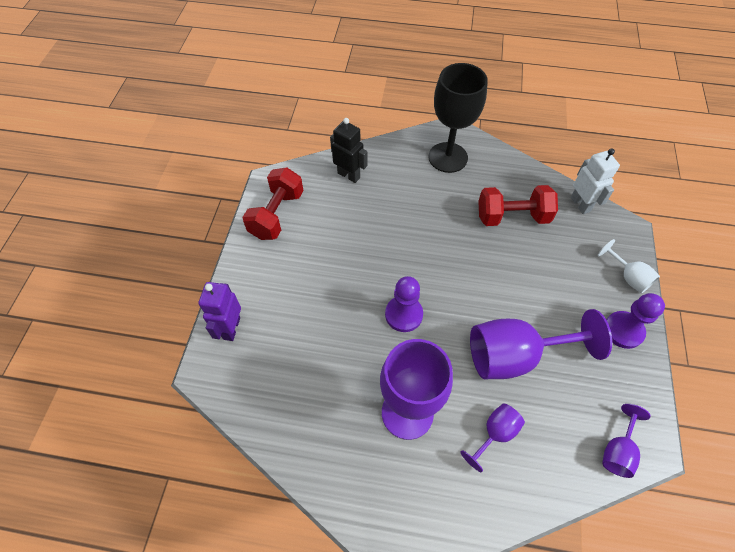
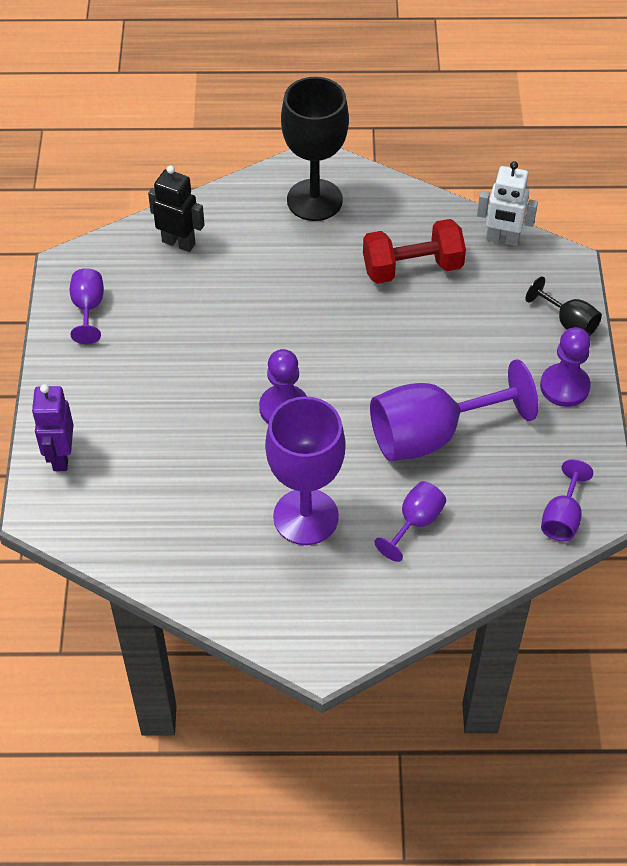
camera: 10 degrees left, 5 degrees down
(277, 215) = (88, 309): red dumbbell -> purple goblet
(580, 204) = (502, 239): white robot -> white robot turned 135 degrees clockwise
(628, 277) = (568, 322): white goblet -> black goblet

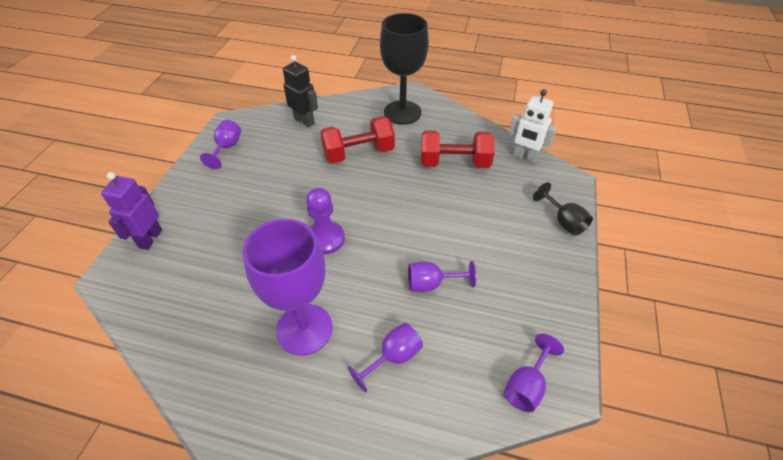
camera: 15 degrees right, 5 degrees down
(278, 279) = (358, 153): none -> red dumbbell
(432, 434) = (432, 284): purple goblet -> purple goblet, size x0.50
(564, 386) = (551, 269): purple pawn -> none

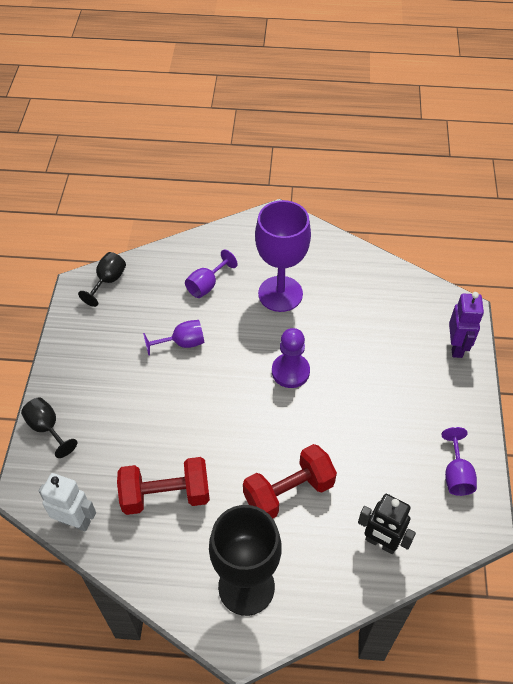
camera: 170 degrees right, 5 degrees up
(526, 385) = (108, 281): purple goblet -> black goblet

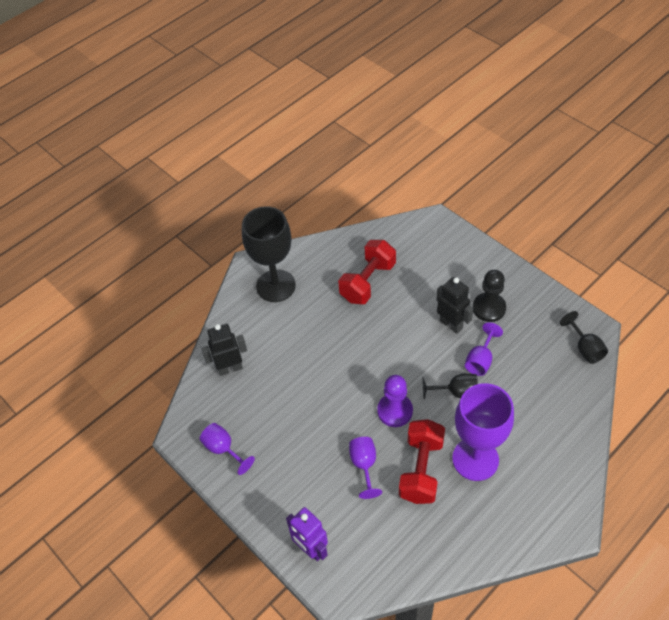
camera: 135 degrees right, 0 degrees up
(47, 428) = (471, 249): black goblet -> black goblet (456, 392)
(75, 521) = (392, 232): white robot -> none
(116, 370) = (489, 308): none -> black pawn
(161, 388) = (451, 324): none -> black robot
(207, 285) = (527, 412): purple goblet -> purple goblet (364, 465)
(288, 492) = (308, 344): red dumbbell -> red dumbbell (421, 469)

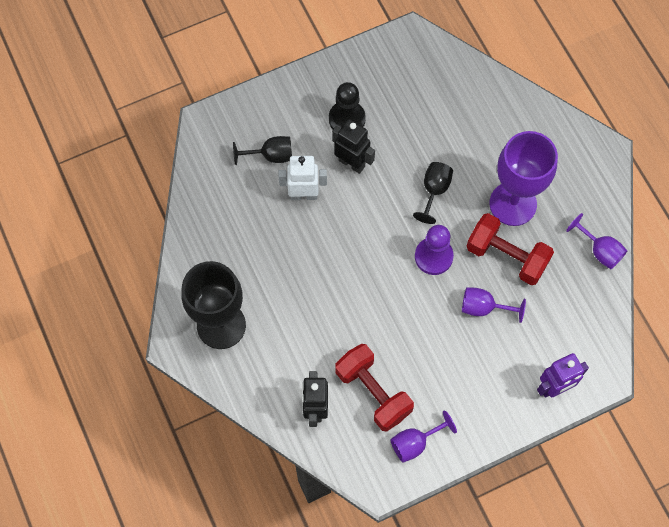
camera: 75 degrees left, 15 degrees up
(368, 282) = (260, 224): red dumbbell -> red dumbbell (373, 392)
(406, 301) = (303, 195): none -> white robot
(451, 324) = (352, 163): black robot -> black robot turned 60 degrees clockwise
(480, 360) = (406, 153): purple goblet -> purple goblet (599, 250)
(585, 348) = (430, 55): black goblet -> black goblet (271, 155)

